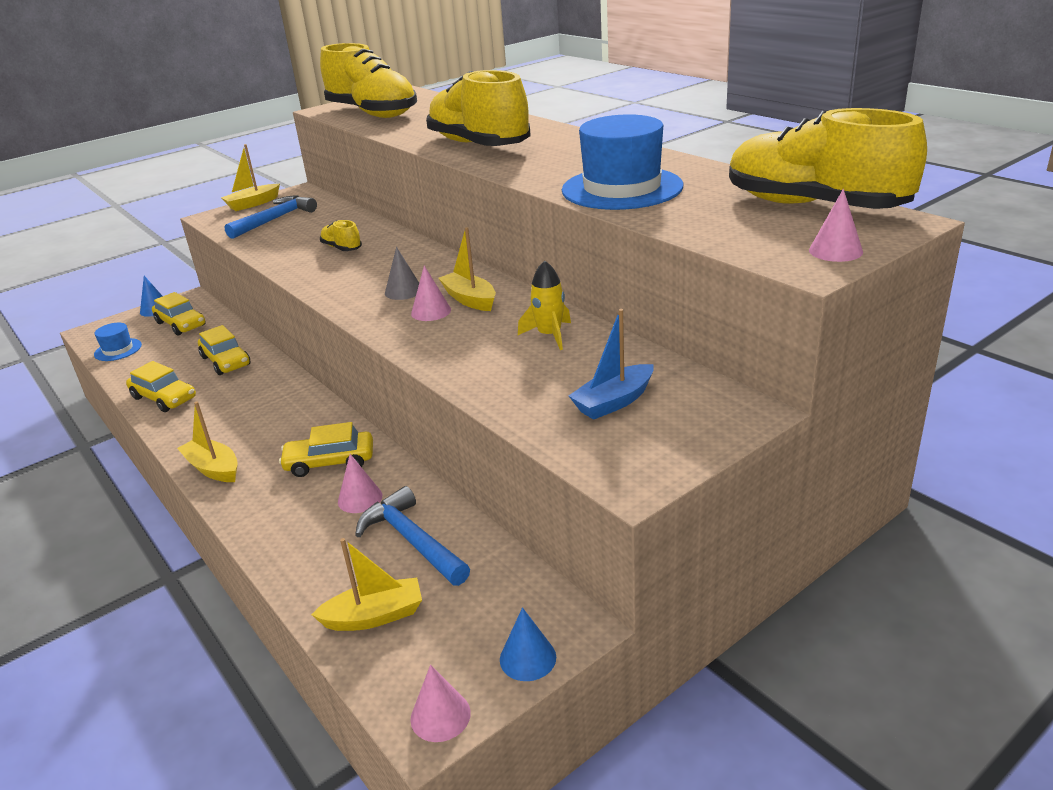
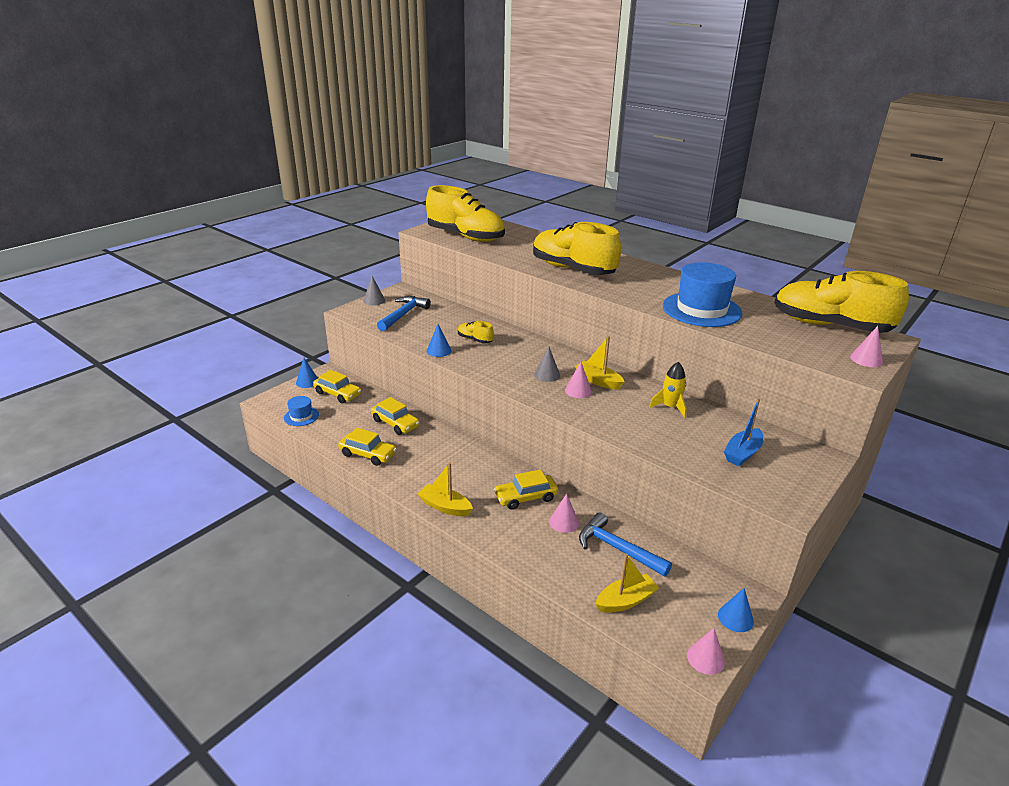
camera: 15 degrees left, 0 degrees up
(253, 204) = (374, 300): yellow boat -> grey cone
(283, 261) = (439, 350): none -> blue cone

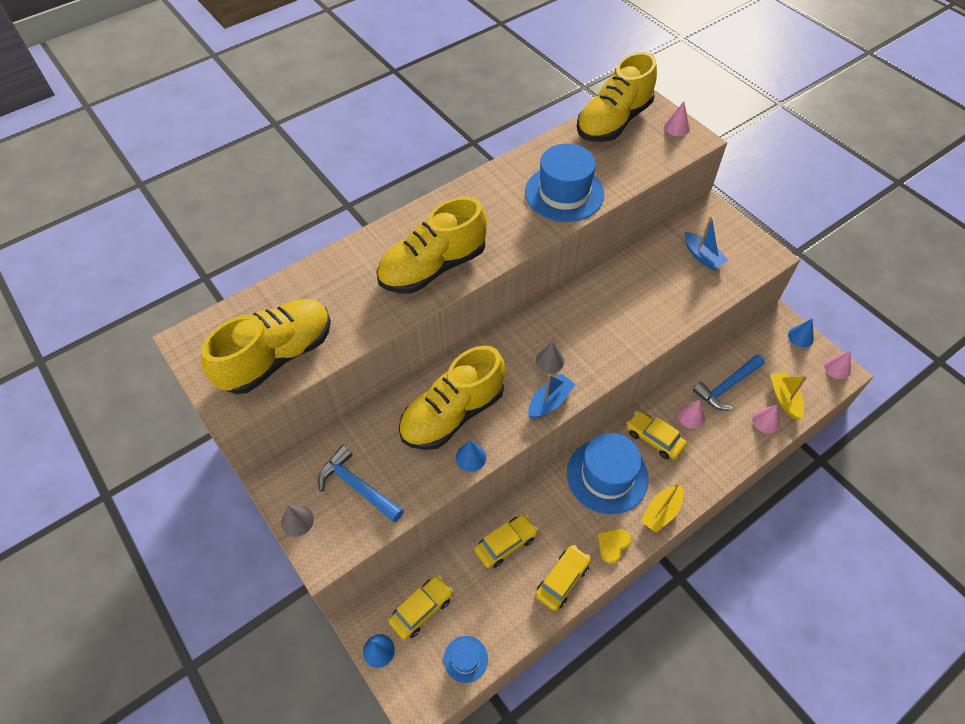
camera: 75 degrees left, 25 degrees up
(404, 479) = (612, 545): none -> yellow heart
(474, 470) = (607, 476): none -> blue hat
(475, 340) = (453, 414): yellow shoe -> yellow shoe, size x2.35
(504, 378) = (550, 402): none -> blue boat
(526, 497) = (654, 438): yellow car -> yellow car turned 135 degrees clockwise
(578, 390) = (586, 342): pink cone -> pink cone (765, 421)
(598, 381) = (570, 320): yellow boat -> none
(670, 407) = (627, 279): yellow rocket -> none

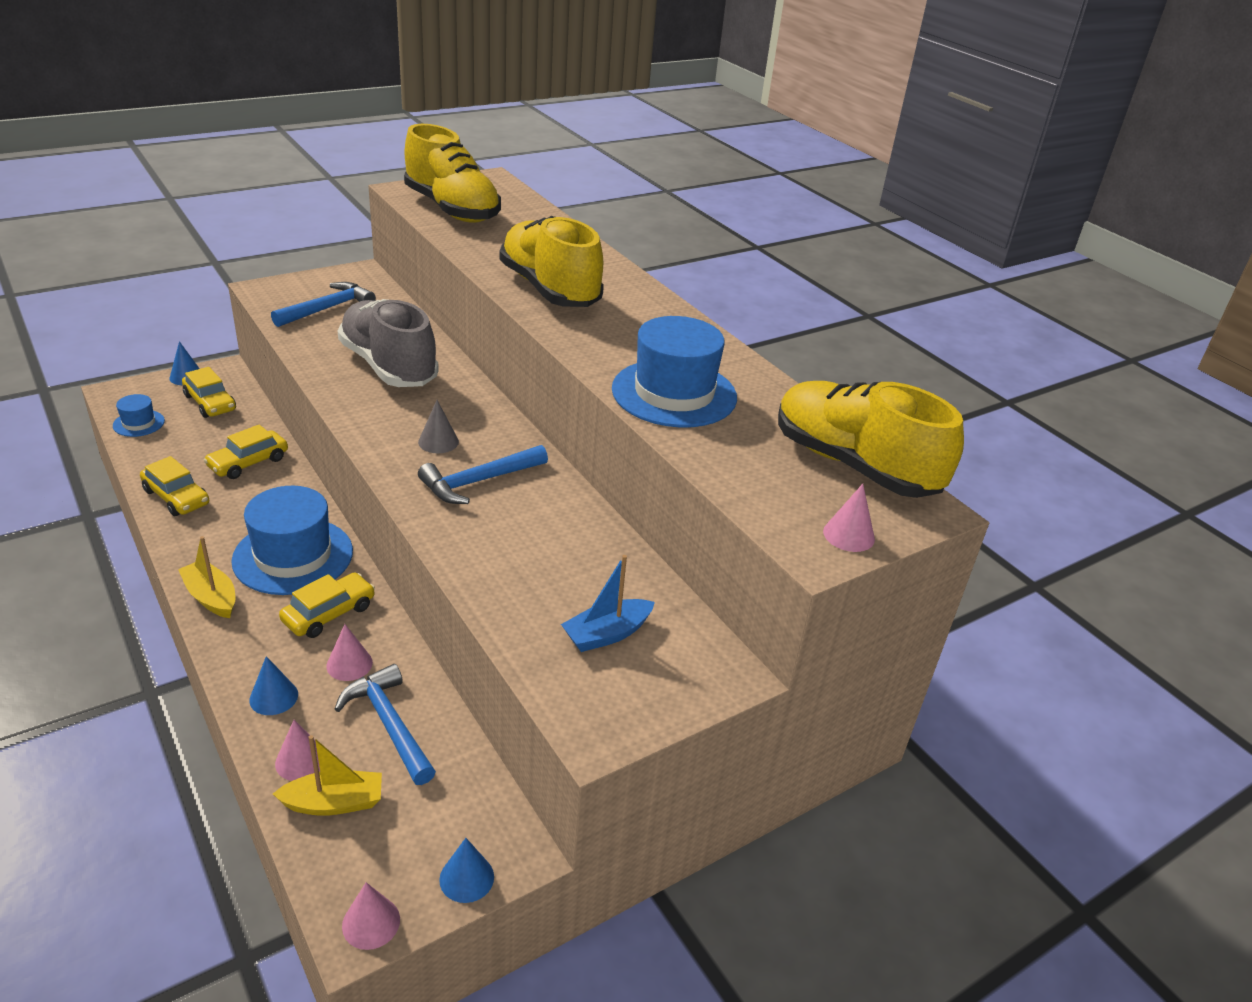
camera: 90 degrees right, 20 degrees down
(297, 521) = (309, 280): grey cone -> none
(453, 414) = (389, 366): yellow shoe -> grey shoe
(471, 457) = (324, 371): blue cone -> blue cone (273, 697)
(506, 544) = (248, 462): yellow car -> yellow car turned 75 degrees clockwise
(550, 402) = (373, 433): blue boat -> none
(589, 330) = (479, 482): none -> blue hammer
(612, 545) = (193, 544): yellow heart -> none

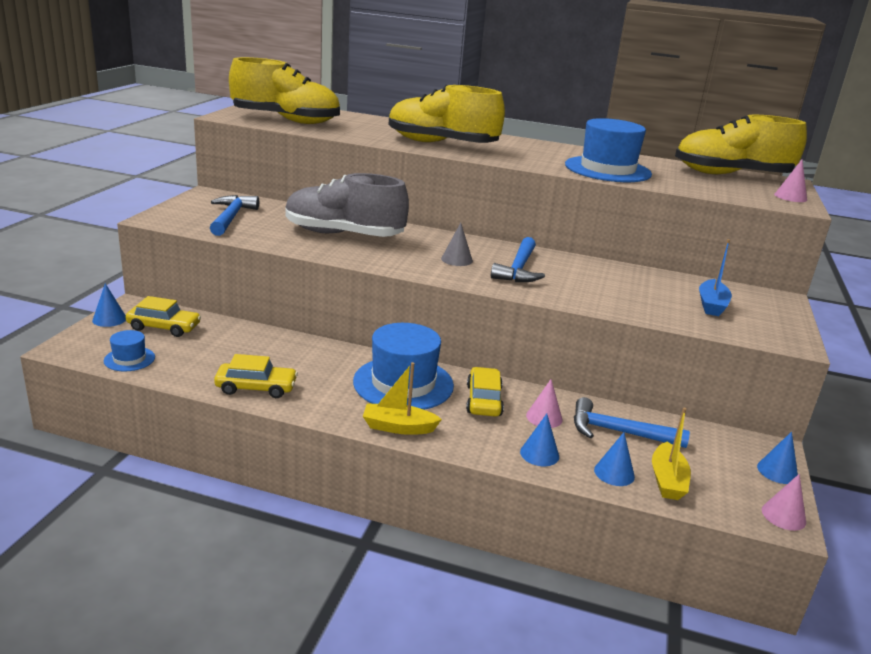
camera: 40 degrees left, 10 degrees down
(248, 462) = (267, 349): yellow car -> none
(301, 760) = (614, 473): pink cone -> blue cone
(334, 803) = (667, 480): yellow boat -> yellow boat turned 150 degrees clockwise

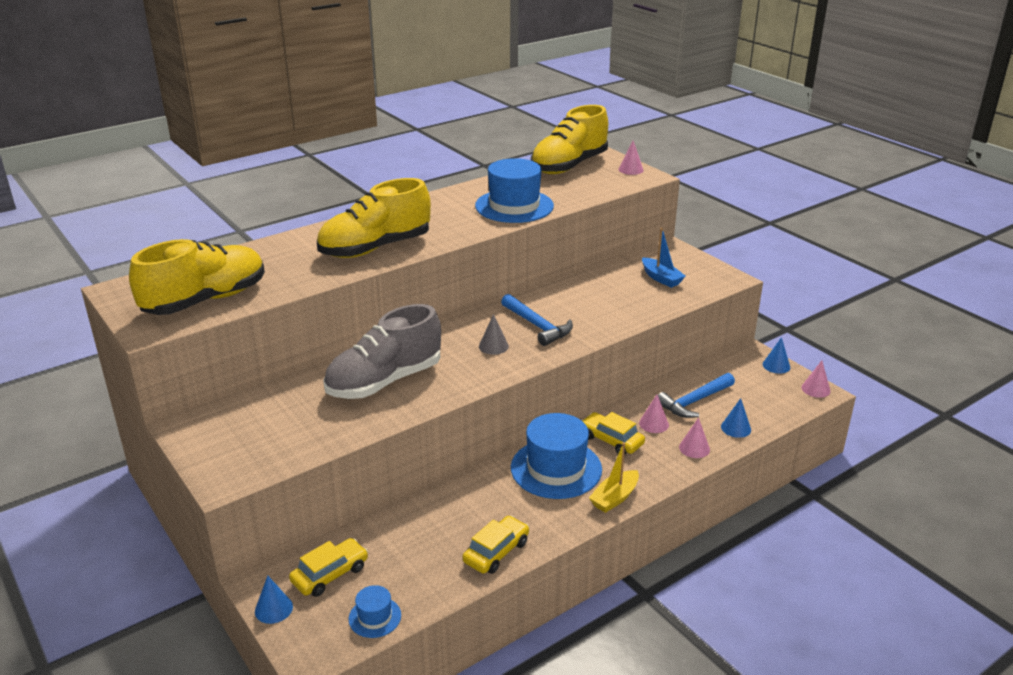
camera: 50 degrees left, 5 degrees up
(231, 217) = (272, 432): blue hammer -> none
(539, 454) = (694, 448): blue cone -> pink cone
(667, 480) = (757, 411): yellow boat -> none

